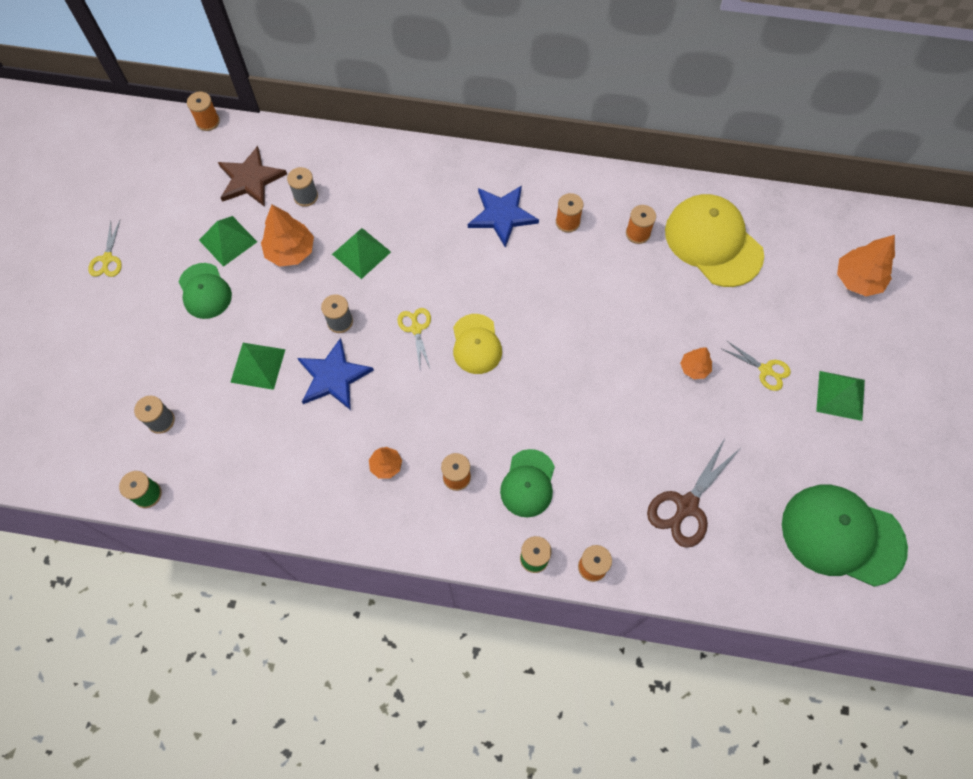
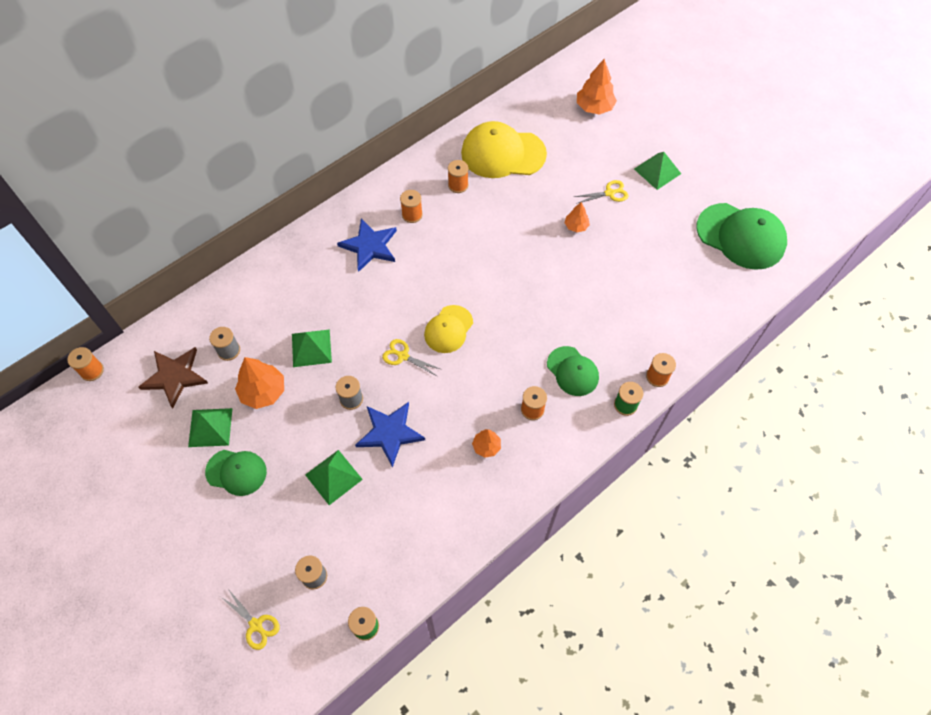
camera: 50 degrees left, 5 degrees down
(107, 259) = (135, 524): yellow scissors -> yellow scissors (256, 625)
(476, 344) = (448, 329): yellow cap -> yellow cap turned 90 degrees clockwise
(686, 505) = (660, 297): brown scissors -> none
(842, 535) = (741, 236): green cap -> green cap turned 120 degrees counterclockwise

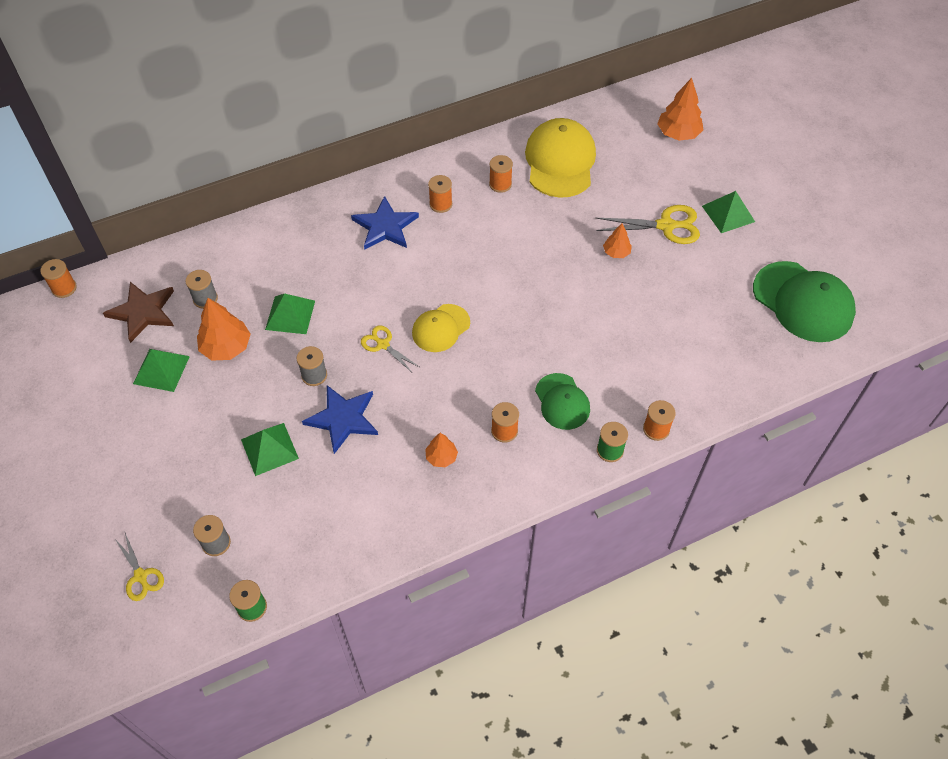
camera: 15 degrees right, 5 degrees down
(236, 472) = (172, 420): green cap -> none
(503, 153) = (560, 162): yellow cap -> yellow cap turned 75 degrees clockwise
(609, 193) = (665, 226): yellow scissors -> yellow scissors, size x1.66

